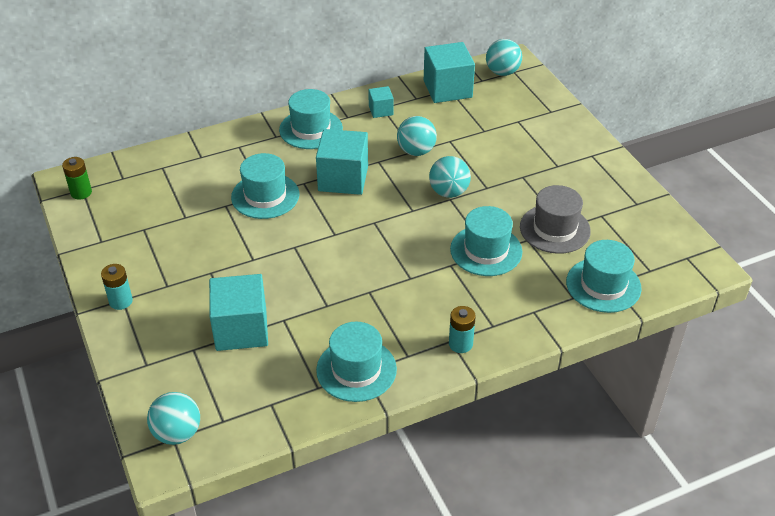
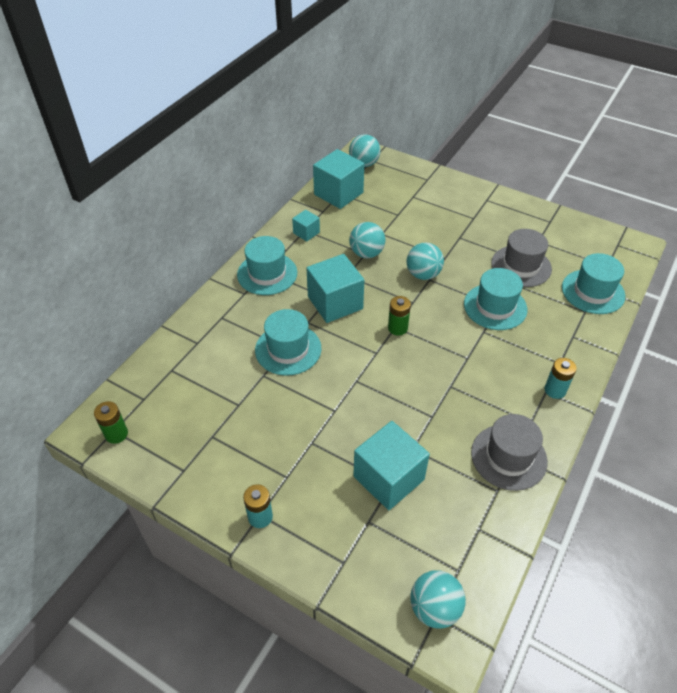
camera: 35 degrees left, 5 degrees up
(356, 370) = (508, 457): turquoise hat -> grey hat
(375, 224) = (397, 328): none -> green battery

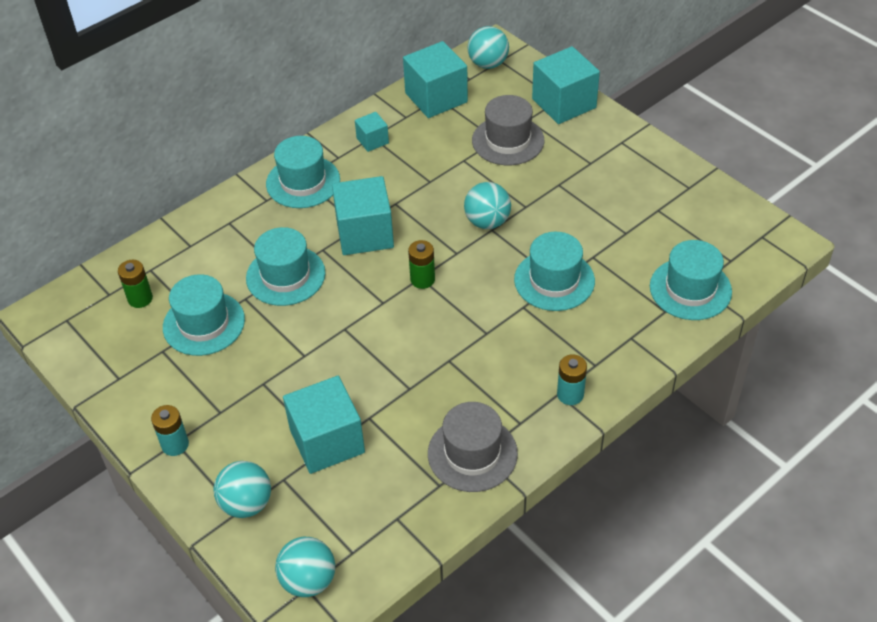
camera: 20 degrees right, 0 degrees up
(116, 434) = (67, 324): green battery -> green battery (140, 299)
(238, 404) = (204, 323): none -> turquoise hat
(366, 253) = (432, 181): turquoise ball -> turquoise ball (246, 504)
(432, 181) = (564, 103): none -> turquoise cube
(521, 266) = (616, 237): grey hat -> grey hat (508, 140)

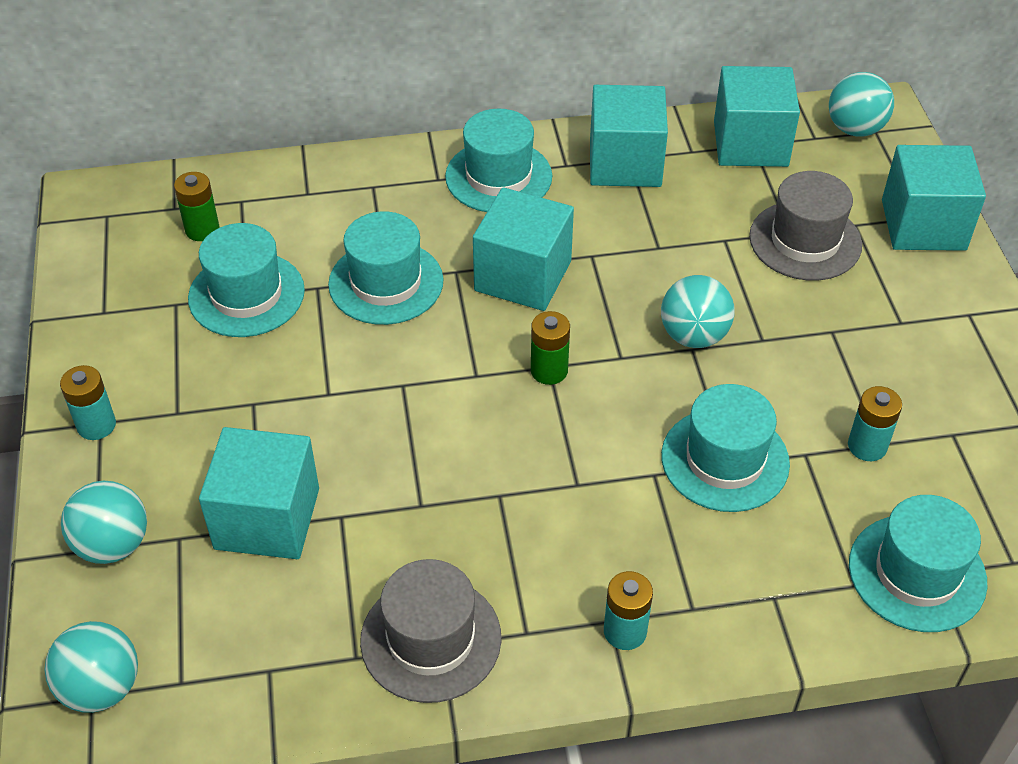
camera: 30 degrees right, 0 degrees up
(372, 140) = (625, 163): turquoise cube -> turquoise cube, size x1.97
(620, 237) = (867, 446): none -> turquoise battery

